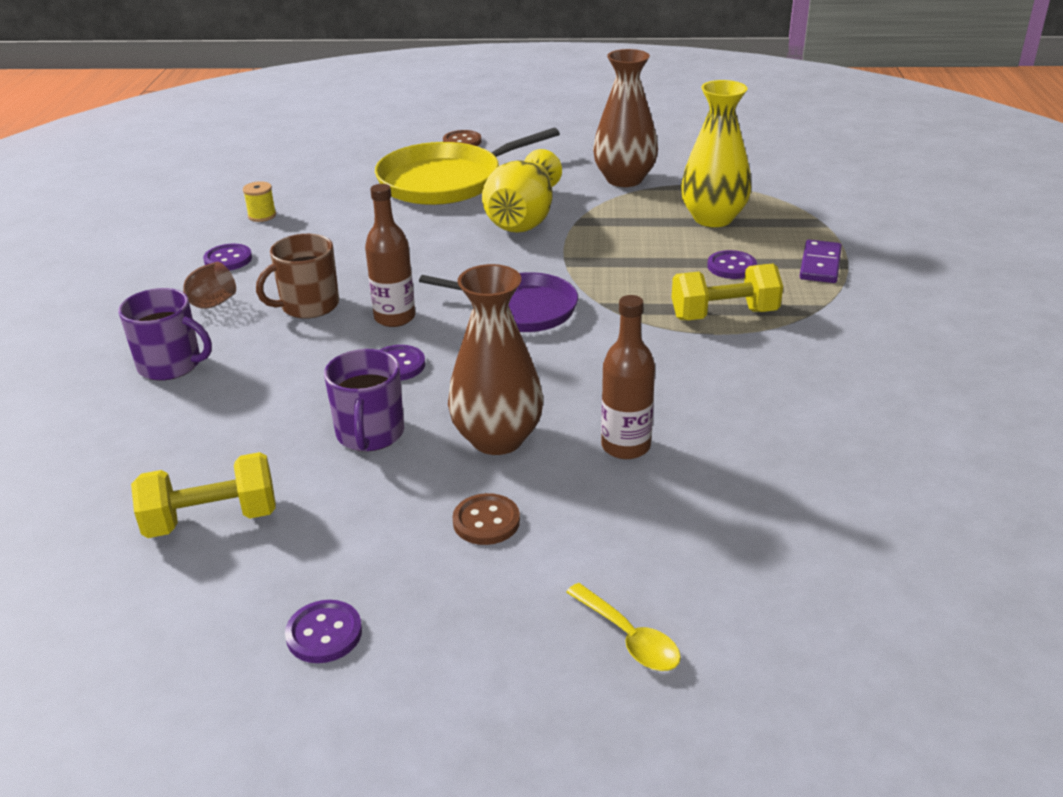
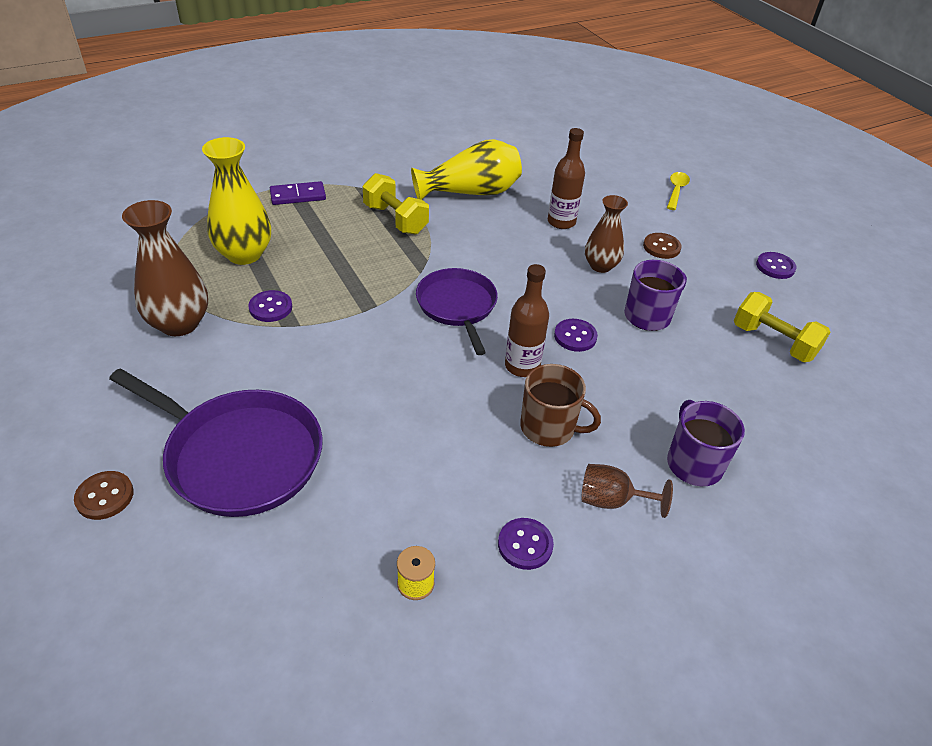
camera: 125 degrees left, 10 degrees up
(446, 181) = (239, 456): yellow pan -> purple pan
(497, 439) = (600, 266): brown vase -> brown vase, size x0.65
(524, 217) = (299, 360): yellow vase -> yellow vase (471, 192)
(731, 267) = (325, 229): purple button -> purple button (270, 307)

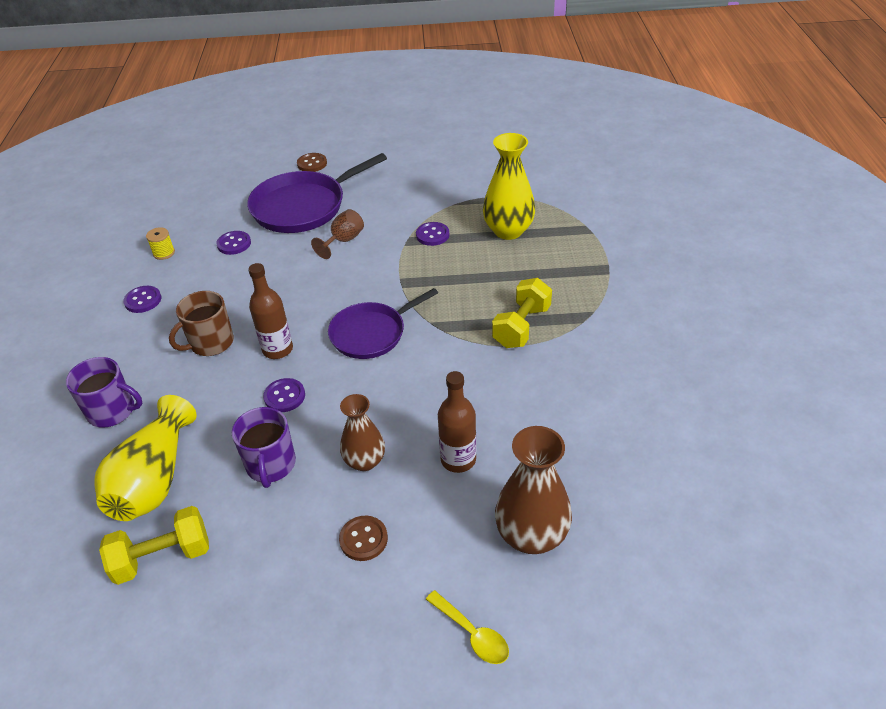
camera: 120 degrees right, 0 degrees up
(179, 323) = (439, 195): brown vase -> brown vase (531, 535)
(298, 196) = (589, 271): purple domino -> none
(395, 219) = (521, 326): yellow dumbbell -> yellow dumbbell turned 45 degrees counterclockwise
(457, 306) = (371, 333): purple pan -> purple pan turned 135 degrees clockwise
(471, 192) = (550, 398): yellow vase -> yellow vase (154, 479)
(611, 500) = (130, 351): brown goblet -> brown goblet (343, 241)
(775, 267) = (257, 653): purple button -> purple button (234, 244)

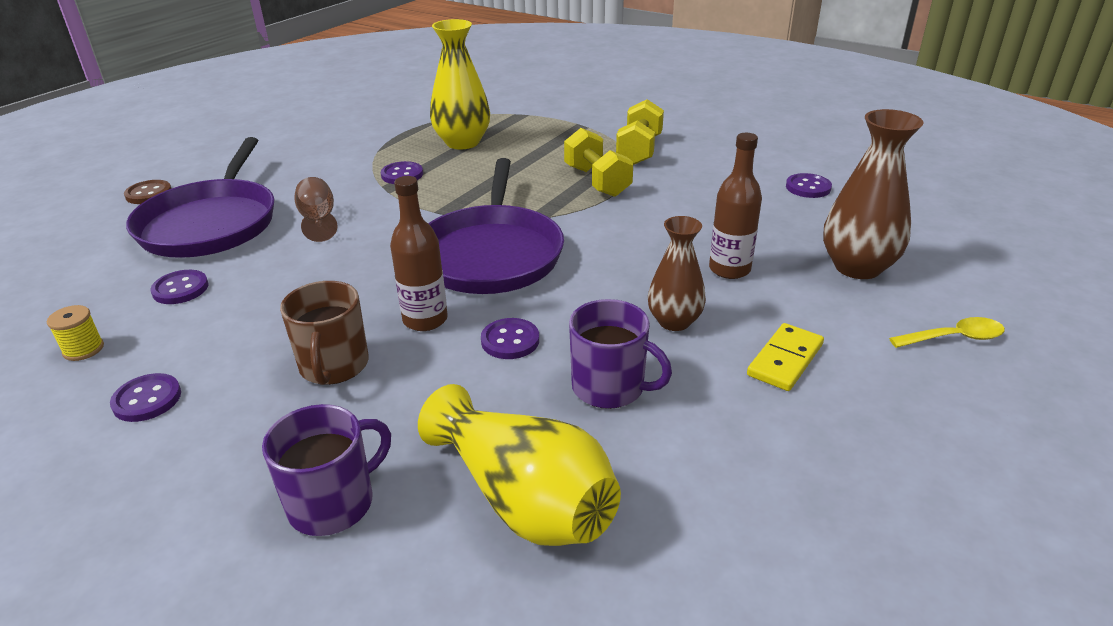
camera: 55 degrees left, 10 degrees down
(163, 557) = (677, 535): yellow dumbbell -> yellow dumbbell (639, 150)
(363, 539) = (785, 360): brown button -> yellow domino
(371, 333) = (491, 254): purple pan -> purple pan, size x1.50
(645, 451) = (808, 187): none -> purple button

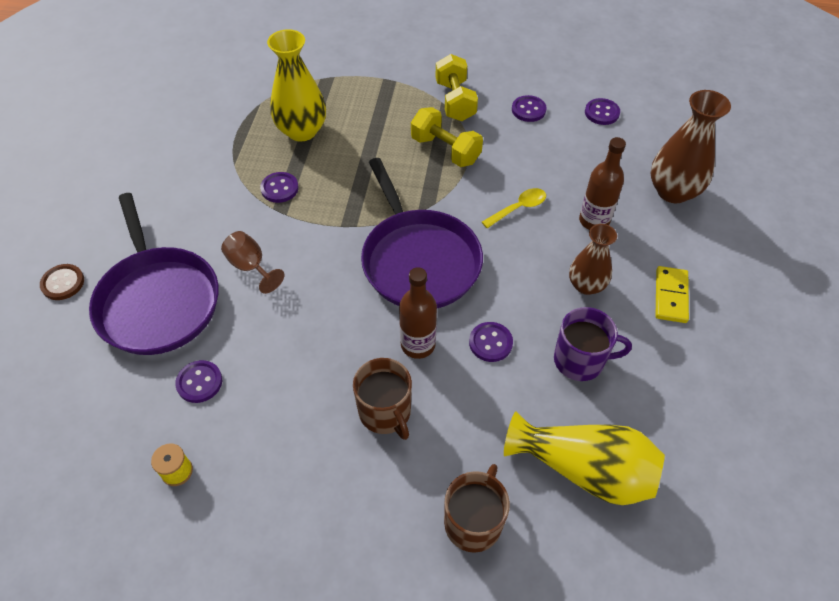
camera: 25 degrees left, 20 degrees up
(147, 399) = (274, 495): purple button -> purple button (528, 110)
(333, 503) = (473, 522): purple mug -> brown mug
(954, 338) = (756, 240): yellow spoon -> yellow spoon (518, 208)

